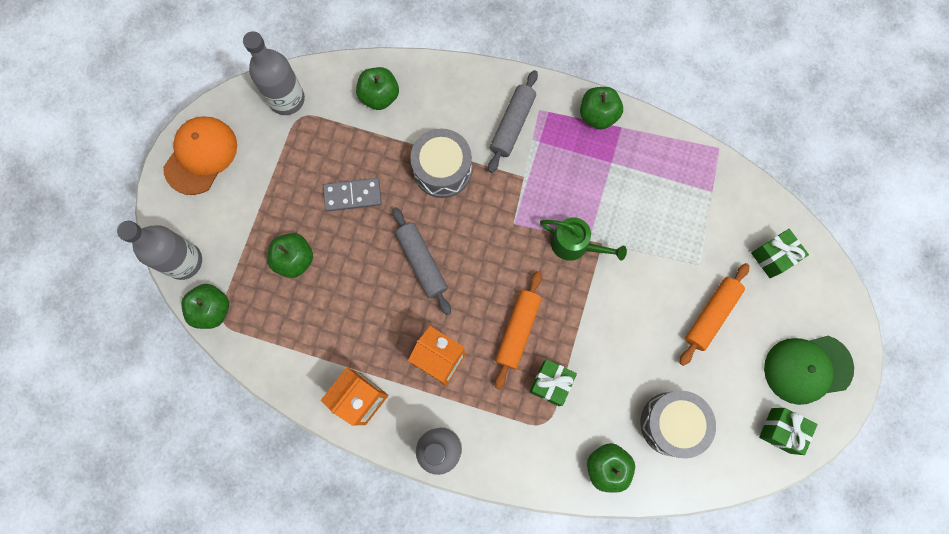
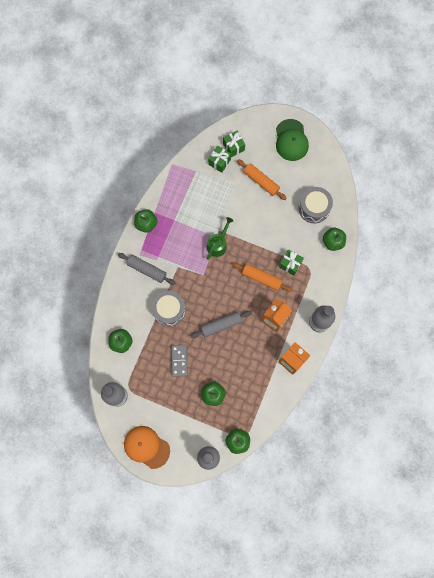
camera: 85 degrees left, 0 degrees up
(780, 430) = (320, 158): green gift -> green gift (219, 162)

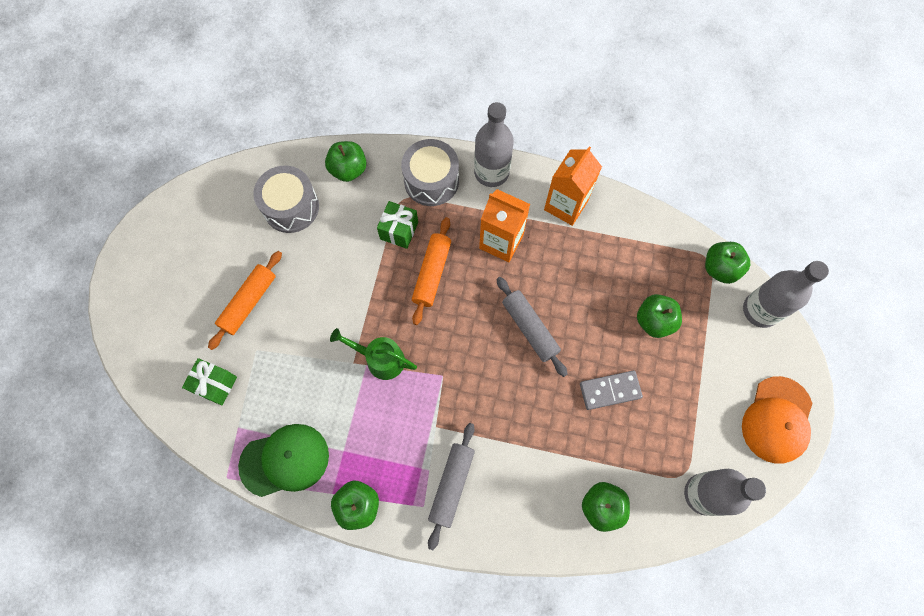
camera: 100 degrees left, 5 degrees down
(169, 310) = (521, 426): grey drum -> grey drum (431, 181)
(233, 147) = (182, 363): green gift -> none
(291, 140) = (163, 262): green cap -> green cap (285, 460)

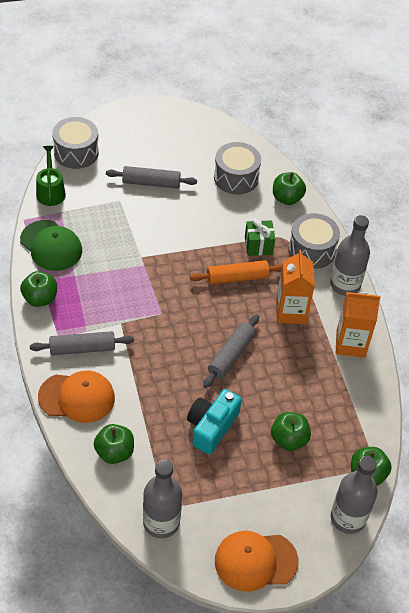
camera: 60 degrees right, 20 degrees down
(152, 369) = (76, 152): none -> grey drum
(215, 385) = (83, 188): green gift -> none
(248, 302) = (151, 183): orange rolling pin -> grey rolling pin
(380, 359) = (153, 271): green watering can -> green watering can (50, 191)
(515, 519) = (77, 397): none -> orange cap
(610, 390) = (211, 427): grey domino -> turquoise camera

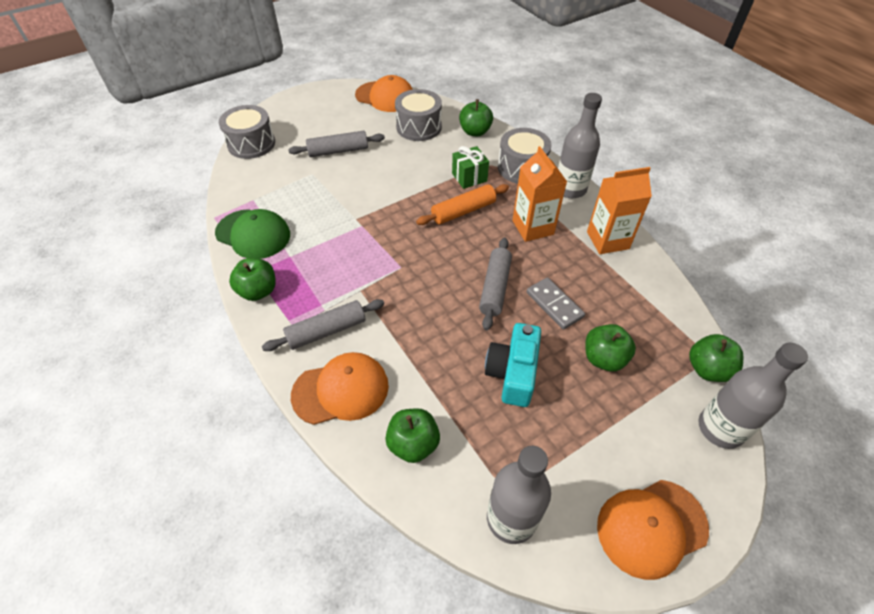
camera: 15 degrees left, 0 degrees up
(50, 191) = (236, 184): green watering can -> none
(218, 133) = (385, 97): none -> orange cap
(273, 385) = (554, 304): none -> grey domino

